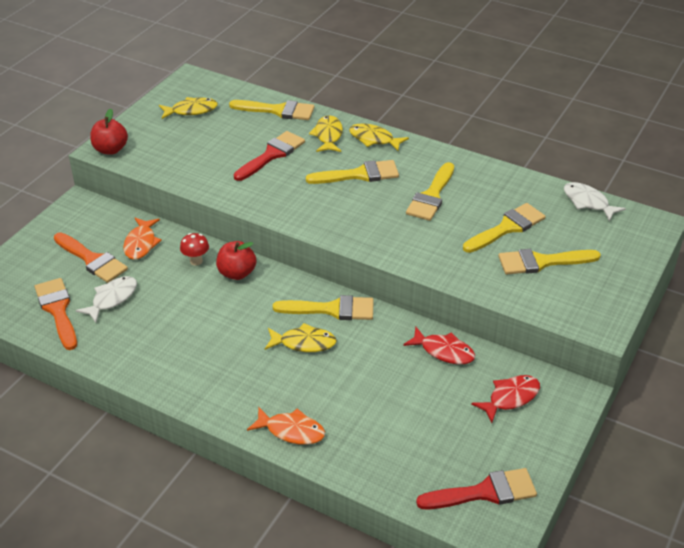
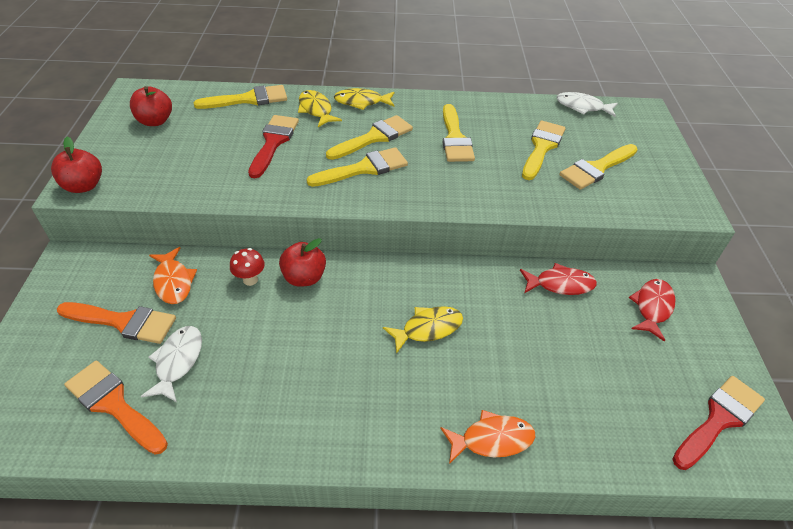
camera: 30 degrees left, 5 degrees up
(191, 110) = (155, 121): yellow fish -> red apple
(331, 309) = (427, 281): yellow brush -> yellow brush (364, 168)

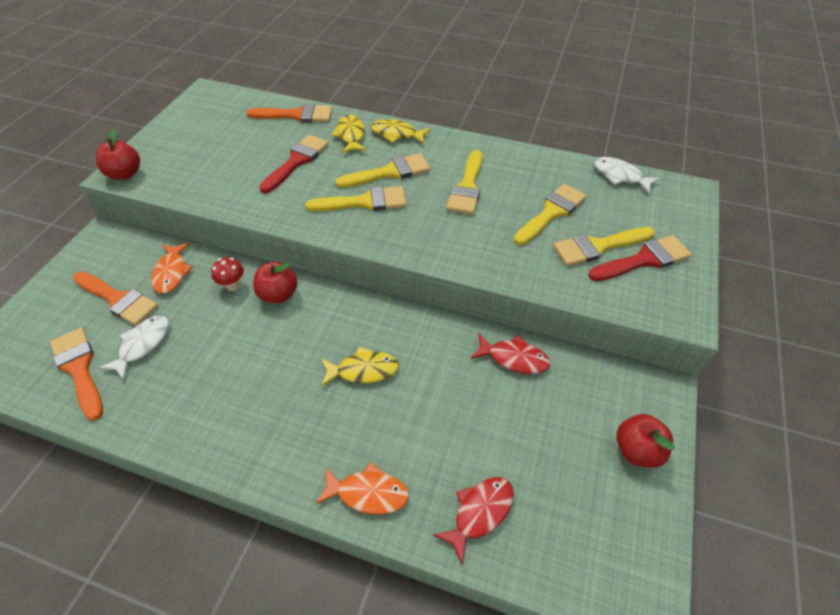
camera: 20 degrees right, 5 degrees up
(155, 121) = (209, 124): red apple -> red apple (637, 450)
(248, 99) = (296, 115): yellow brush -> orange brush
(652, 307) = (598, 406): red fish -> red fish (480, 512)
(719, 419) = (607, 544): red brush -> red brush (644, 260)

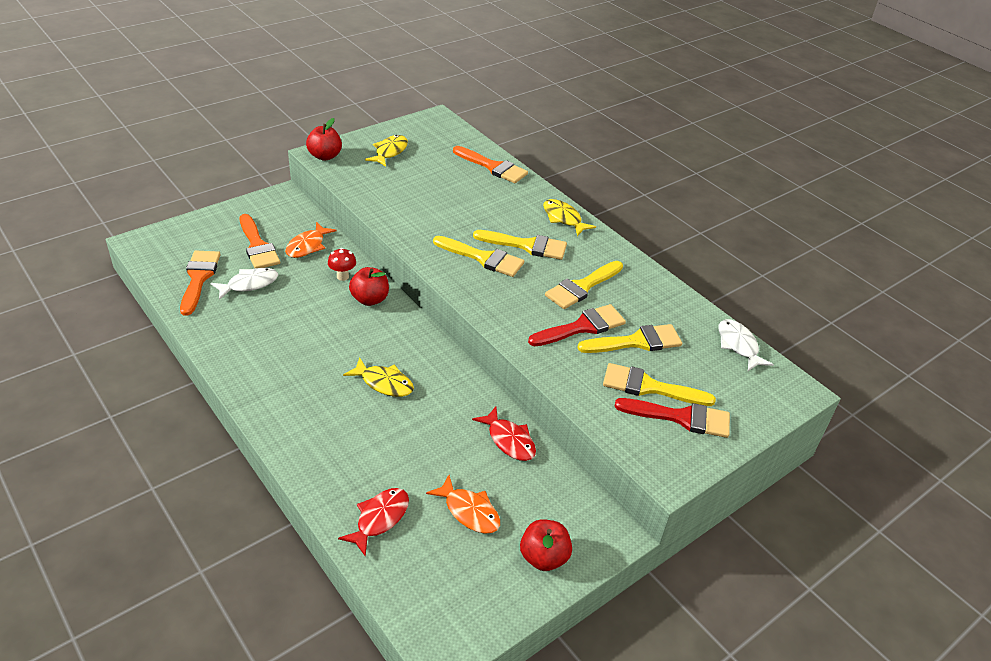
camera: 30 degrees right, 10 degrees down
(297, 161) = (459, 203): red brush -> red brush (582, 327)
(350, 135) = (523, 202): yellow fish -> yellow fish (389, 152)
(368, 493) = (315, 460): orange fish -> orange fish (469, 511)
(480, 512) = (379, 519): red fish -> red fish turned 45 degrees counterclockwise

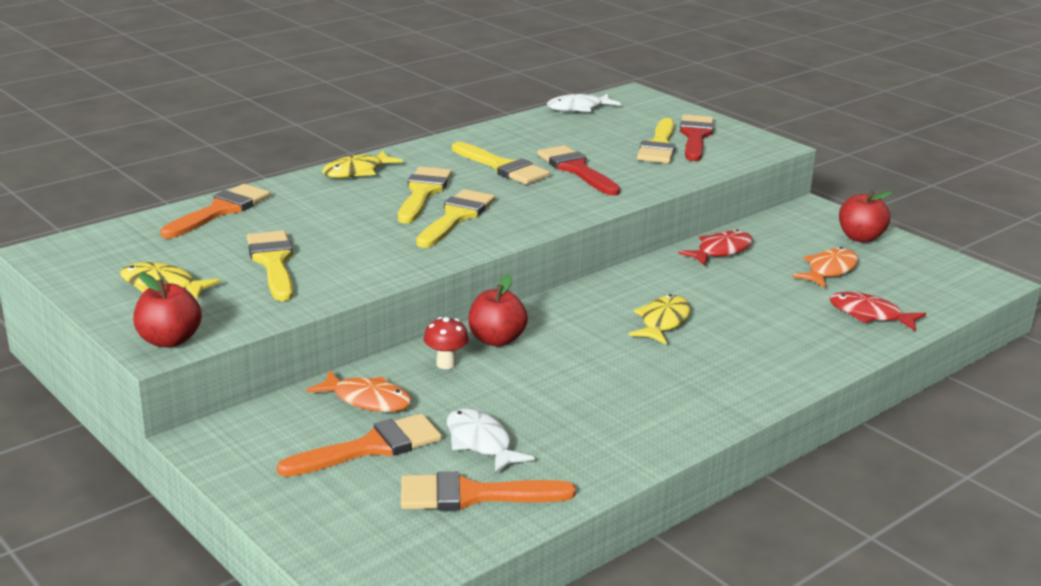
camera: 90 degrees left, 15 degrees down
(636, 342) = (591, 147): yellow brush -> yellow brush (273, 263)

